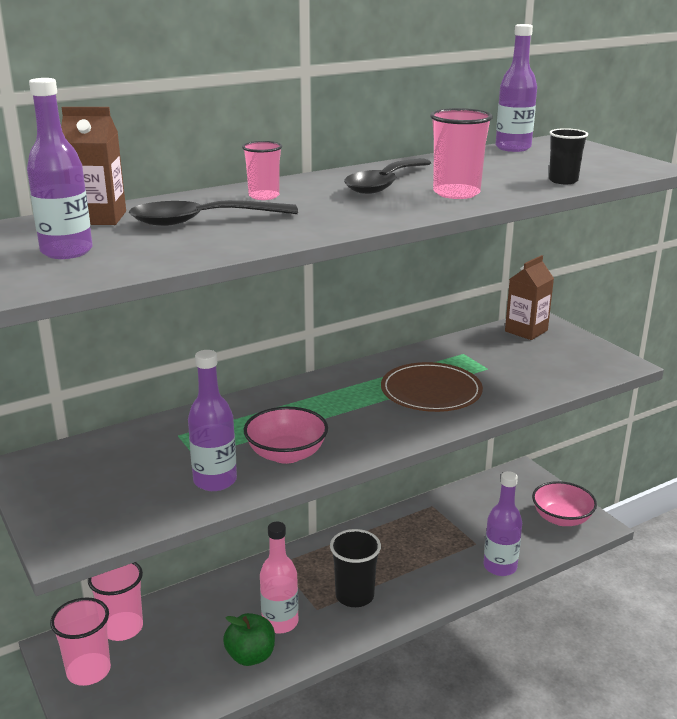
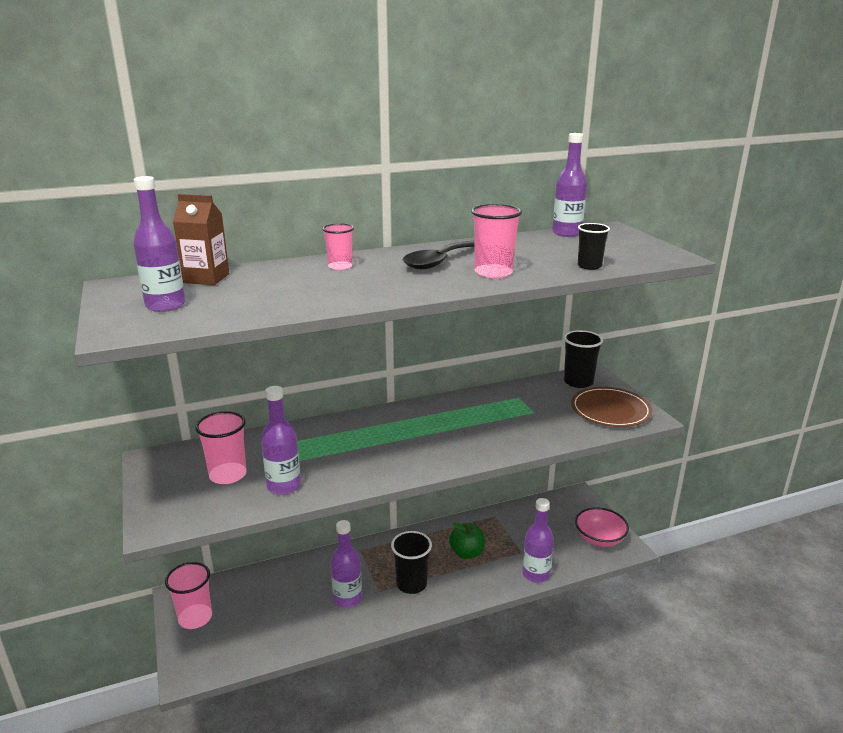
camera: 10 degrees right, 0 degrees up
(122, 628) = (229, 587): pink cup -> pink cup (228, 475)
(202, 221) = (279, 286): black spoon -> none
(251, 656) = (317, 622): green apple -> green apple (467, 553)
(280, 622) = (347, 598): pink bottle -> purple bottle
(286, 454) = (346, 470): pink bowl -> none
(431, 391) = (479, 428): brown plate -> brown plate (610, 410)
(526, 331) = (578, 382): brown carton -> black cup

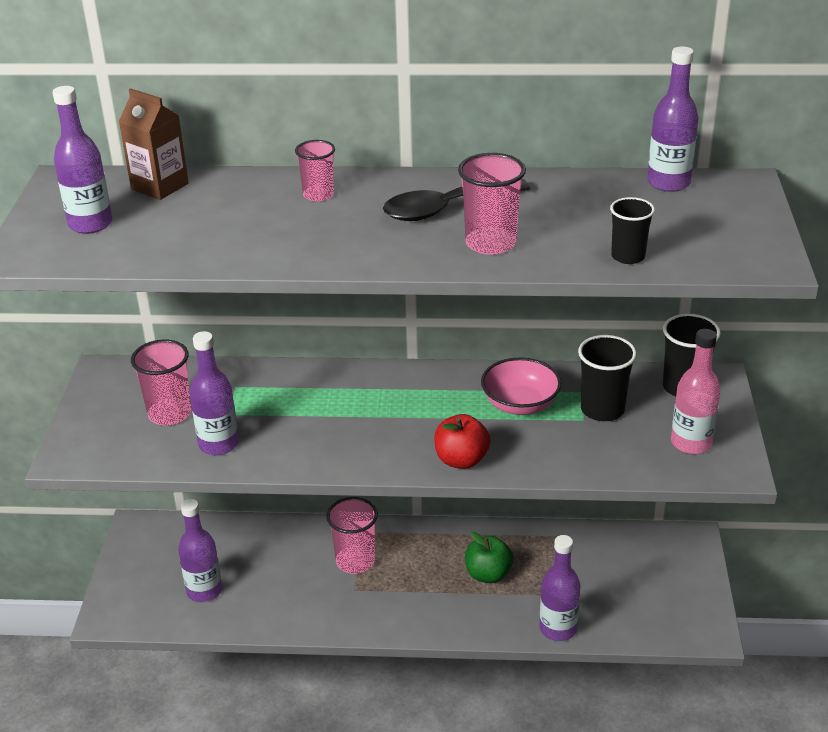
camera: 25 degrees right, 10 degrees up
(195, 618) = (143, 558): pink cup -> pink cup (355, 561)
(347, 598) = (313, 587): purple bottle -> purple bottle (204, 590)
(411, 584) = (397, 593): black cup -> black cup (602, 409)
(475, 453) = (461, 460): none -> red apple
(599, 539) = (677, 608): pink bowl -> pink bowl (520, 404)
(610, 410) = (691, 443): brown plate -> pink bottle

